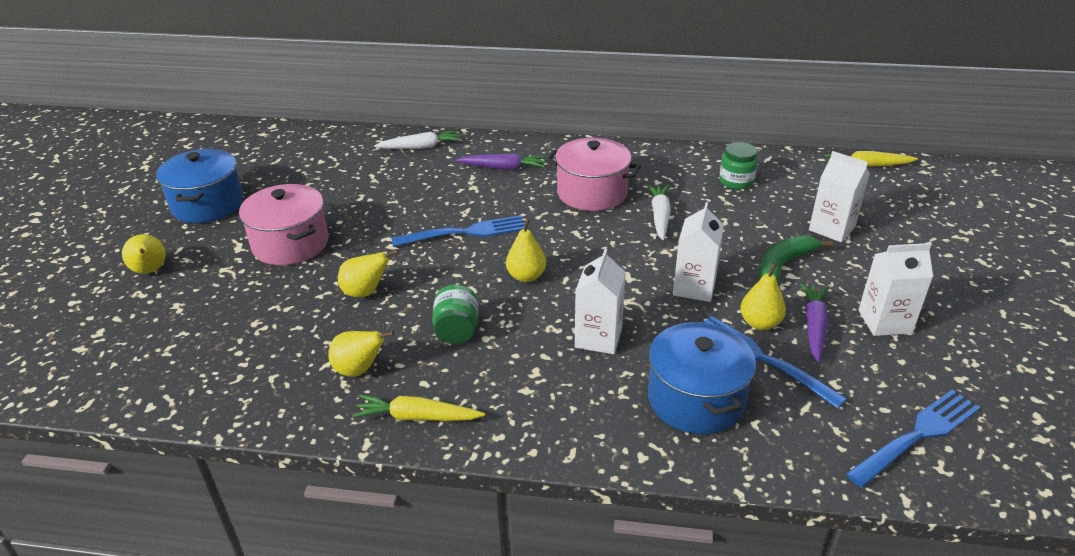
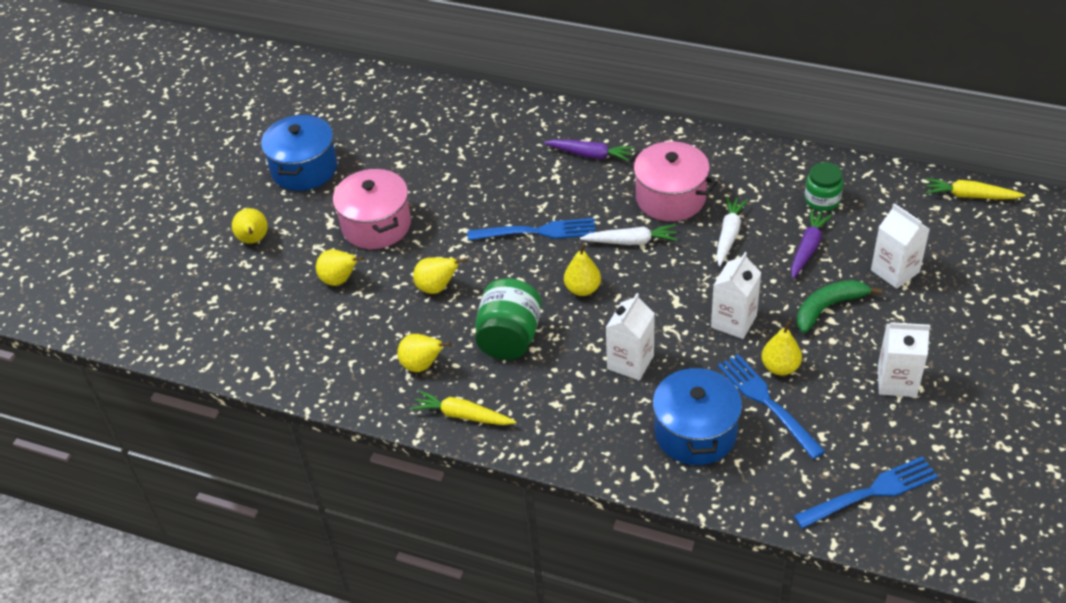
camera: 15 degrees right, 10 degrees up
(252, 297) = (340, 280): none -> yellow pear
(420, 147) = (513, 117): white carrot -> white carrot (631, 241)
(457, 330) = (509, 338): green jar -> green jar, size x1.54
(814, 326) = (828, 377): purple carrot -> purple carrot (808, 248)

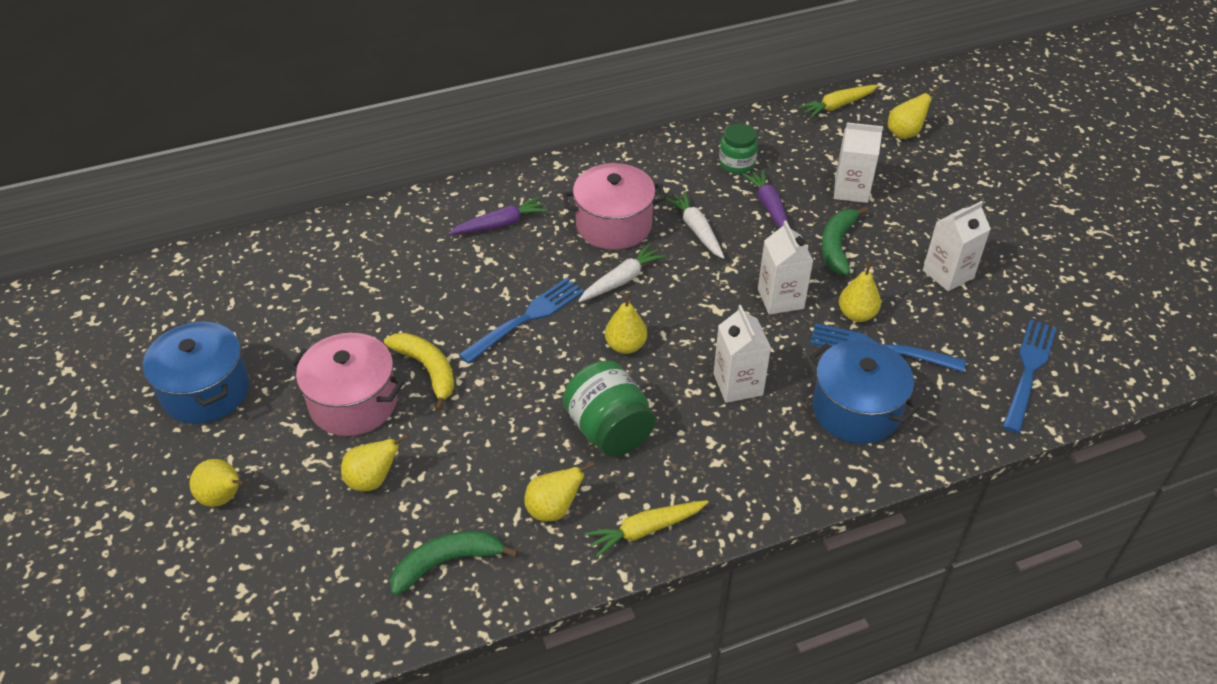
camera: 45 degrees left, 0 degrees up
(330, 356) = (447, 562): none -> green banana
(437, 287) = (485, 426): yellow pear -> yellow pear (905, 133)
(440, 230) = (428, 370): none -> yellow banana

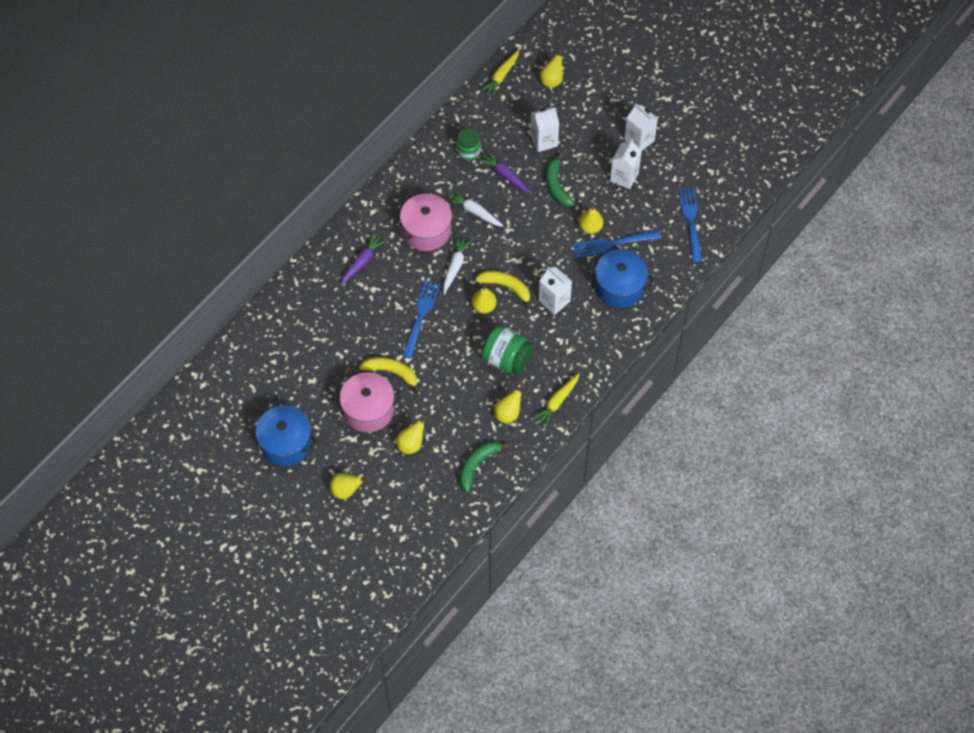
camera: 30 degrees left, 15 degrees up
(677, 336) = (506, 287): none -> yellow banana
(780, 299) = (546, 237): white carton -> white carton (639, 140)

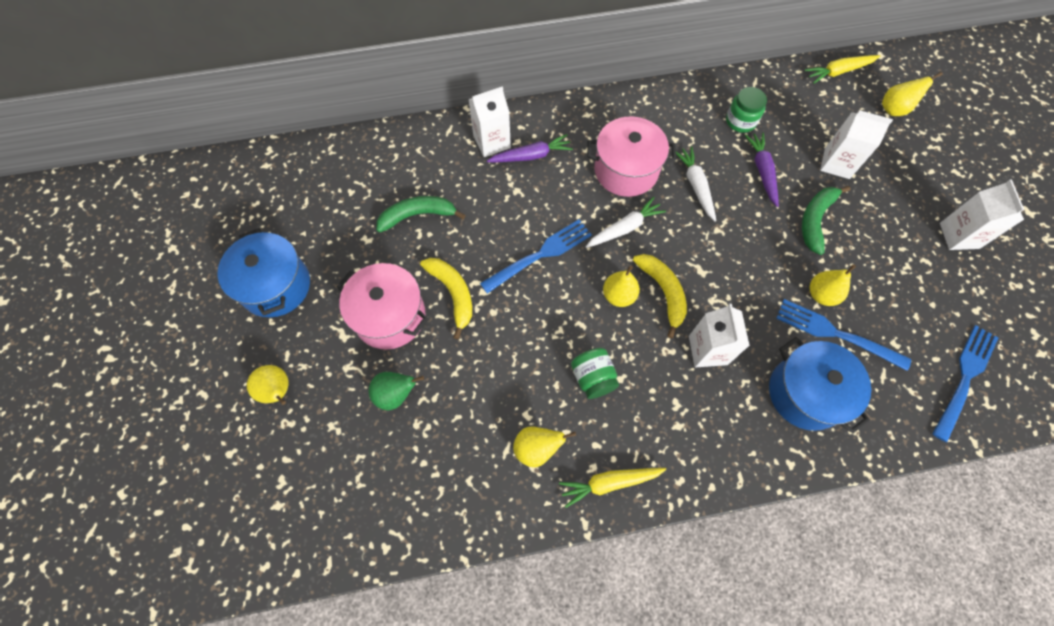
camera: 40 degrees right, 5 degrees up
(411, 444) = (396, 394): yellow pear -> green pear
(477, 465) = (444, 485): green banana -> green banana (418, 215)
(507, 359) = (593, 378): green jar -> green jar, size x0.65
(624, 177) = (909, 264): white carton -> white carton (491, 142)

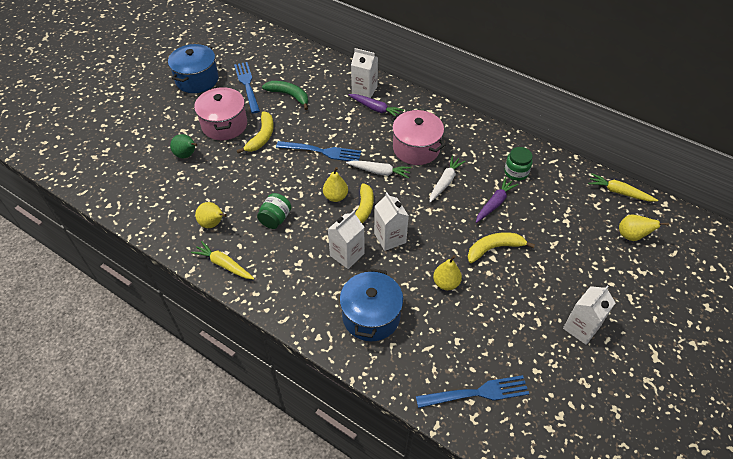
camera: 45 degrees right, 15 degrees down
(278, 391) = (147, 118): yellow pear -> none
(815, 220) = (494, 248): green banana -> yellow banana
(836, 334) = (428, 306): blue fork -> blue fork (247, 85)
(837, 163) = (549, 233): white carton -> white carton (390, 238)

